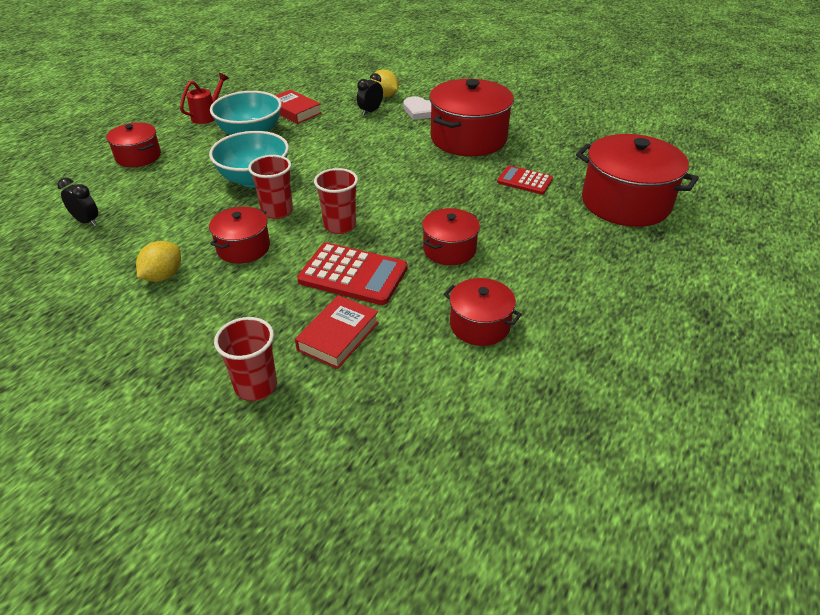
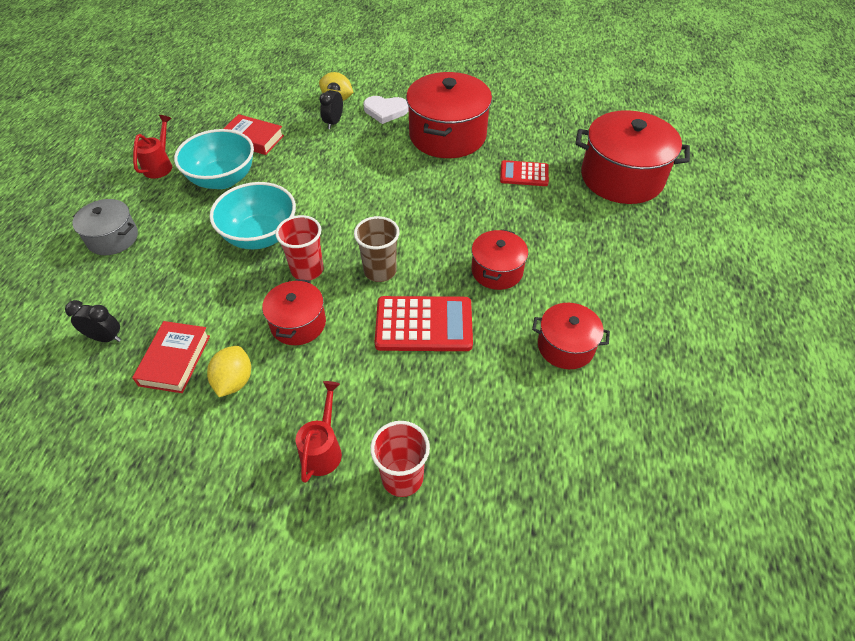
camera: 20 degrees left, 10 degrees up
(138, 157) = (113, 238): red pot -> grey pot
(202, 344) = (323, 449): none -> red watering can
(338, 336) = (448, 398): red book -> red book (175, 360)
(340, 226) = (380, 271): red cup -> brown cup

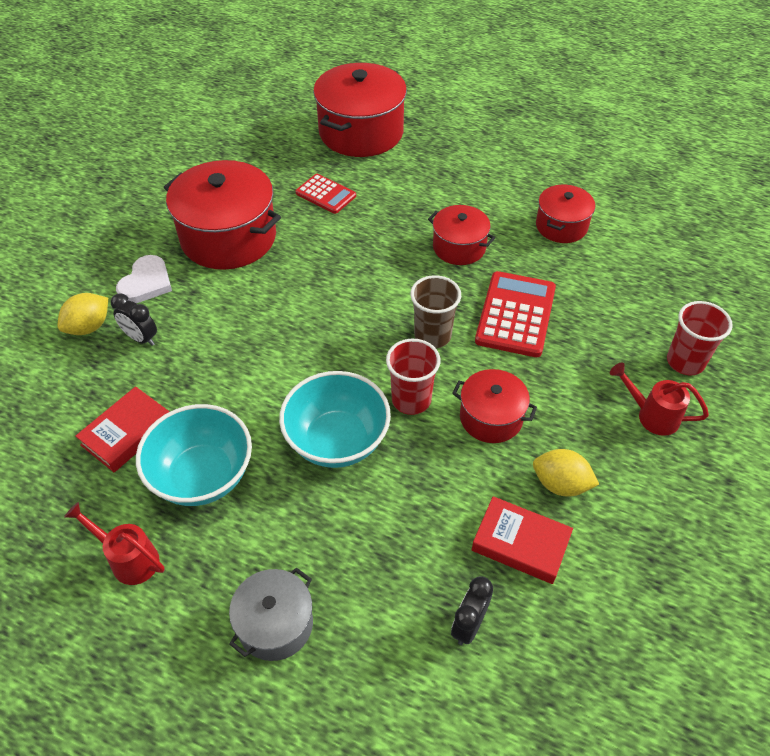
camera: 75 degrees left, 0 degrees up
(524, 174) = (326, 194): red calculator -> red calculator turned 75 degrees counterclockwise

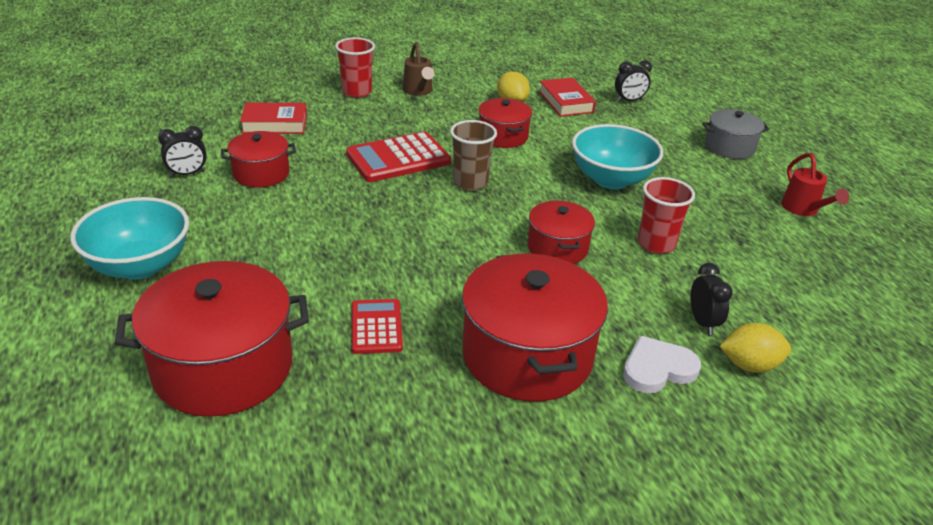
camera: 135 degrees left, 15 degrees down
(127, 433) = (763, 267): red book -> red book (275, 124)
(202, 476) = (721, 215): turquoise bowl -> turquoise bowl (140, 266)
(411, 400) = (537, 167): red cup -> red cup (656, 244)
(459, 247) = (354, 210): red pot -> red pot (557, 247)
(594, 191) = (187, 174): none -> black clock
(652, 415) = (418, 91): red watering can -> brown watering can

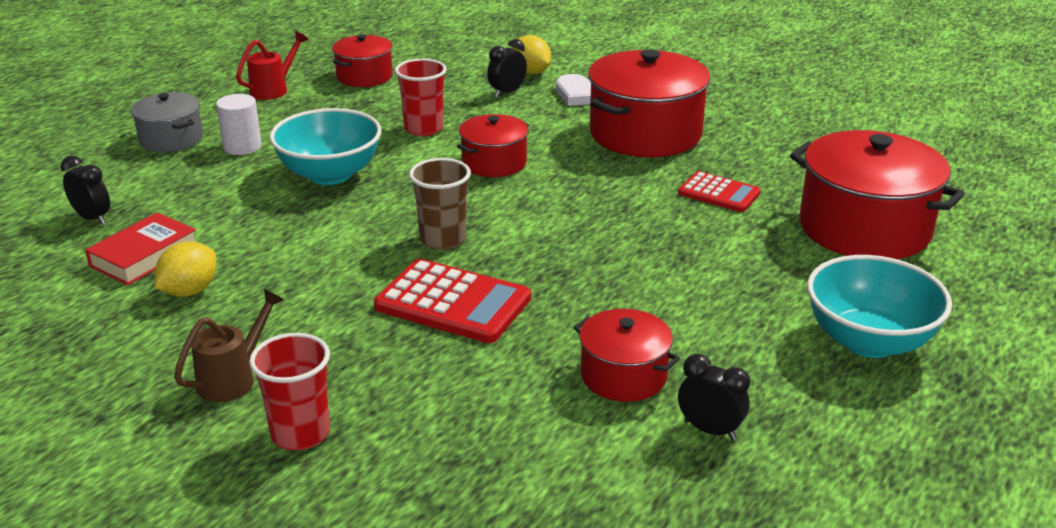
camera: 125 degrees left, 5 degrees down
(275, 124) = (497, 446): red book -> none
(376, 327) = (719, 193): red calculator -> red calculator turned 105 degrees counterclockwise
(503, 136) = (304, 261): red pot -> red pot (364, 76)
(692, 165) = (242, 147): none -> white cylinder

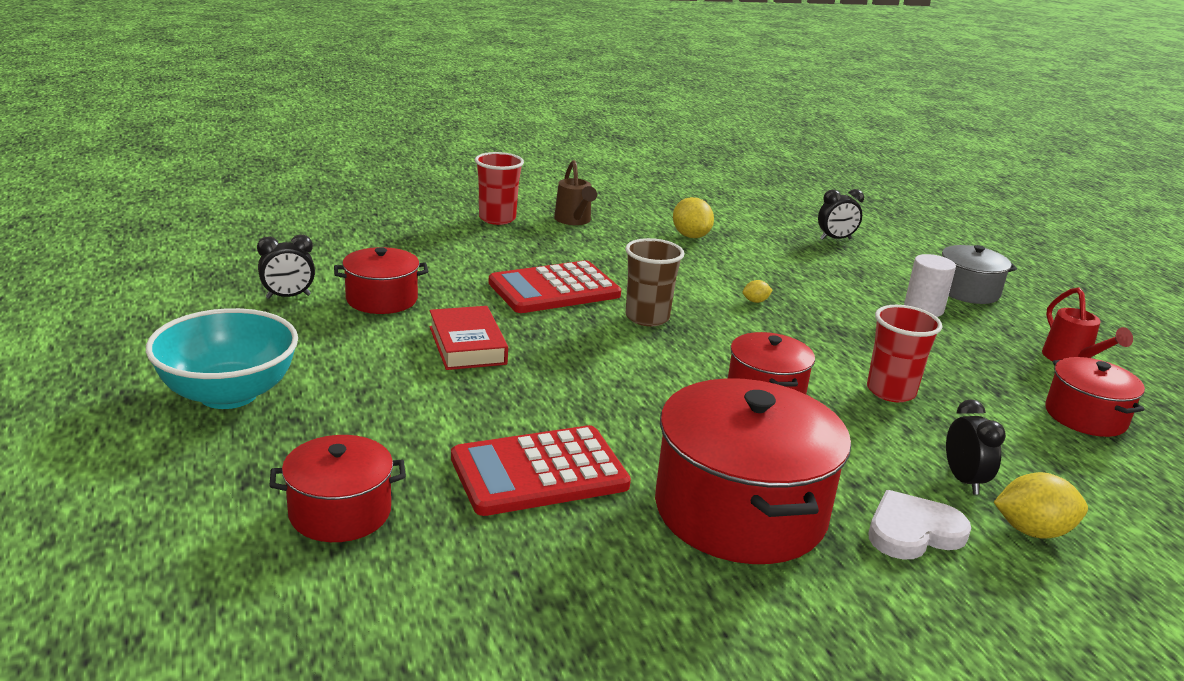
camera: 125 degrees right, 5 degrees down
(144, 256) = (757, 238): red book -> red book (467, 345)
(330, 174) = (824, 320): turquoise bowl -> none
(331, 209) = (755, 301): none -> yellow lemon
(719, 193) = (539, 472): red calculator -> red calculator, size x1.64
(864, 228) = (340, 512): red pot -> red pot, size x0.55

